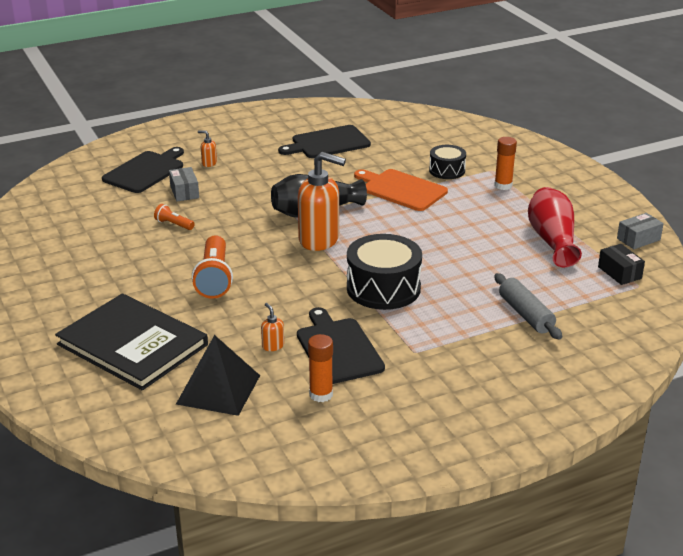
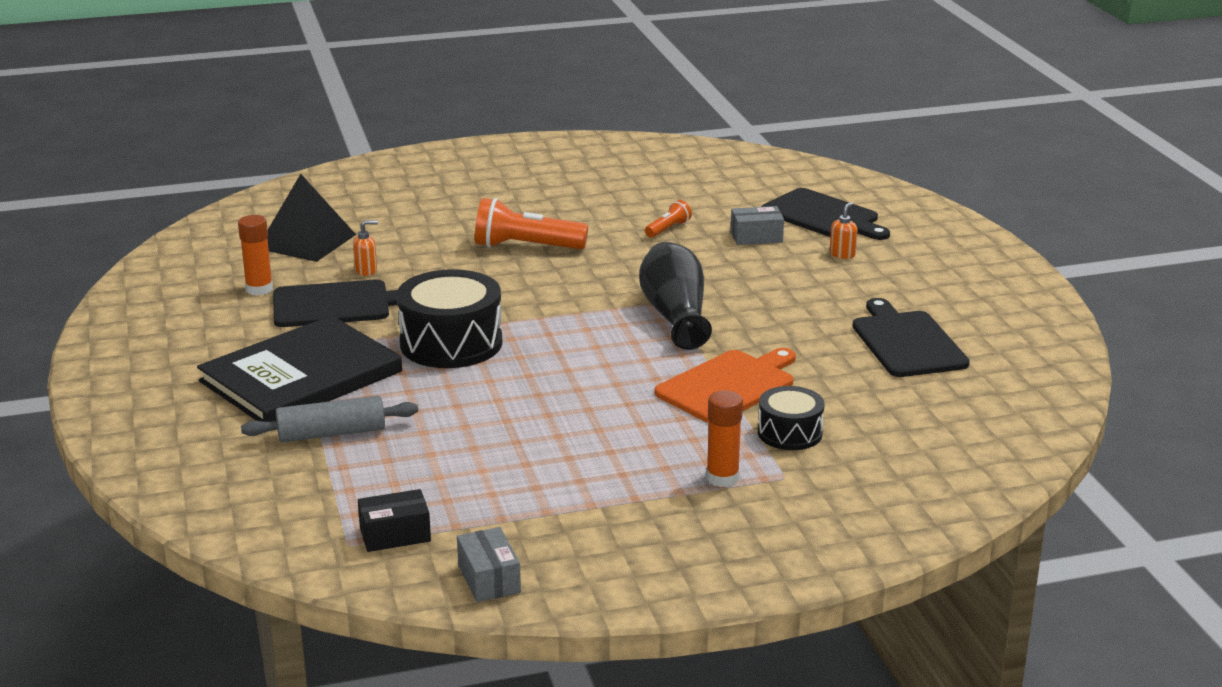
camera: 100 degrees right, 5 degrees down
(132, 344) = (414, 205): black book -> black book (301, 376)
(319, 240) = (594, 313): orange soap dispenser -> none
(552, 240) = (521, 492): red vase -> none

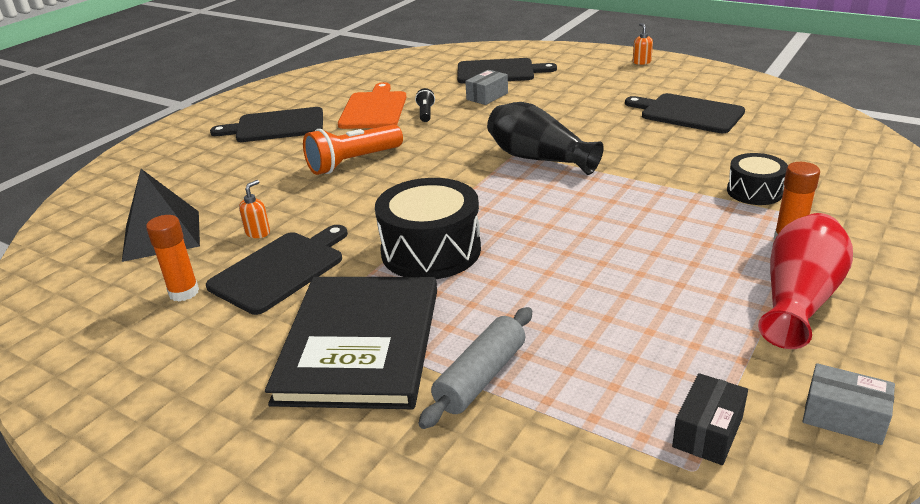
camera: 40 degrees left, 5 degrees up
(527, 185) = (276, 126): none -> black cutting board
(628, 513) = (798, 299): none -> red vase
(668, 229) = (425, 113): orange flashlight -> black flashlight
(728, 385) = (660, 182): orange cutting board -> orange cutting board (374, 109)
(842, 254) = (553, 85): orange soap dispenser -> orange soap dispenser (641, 62)

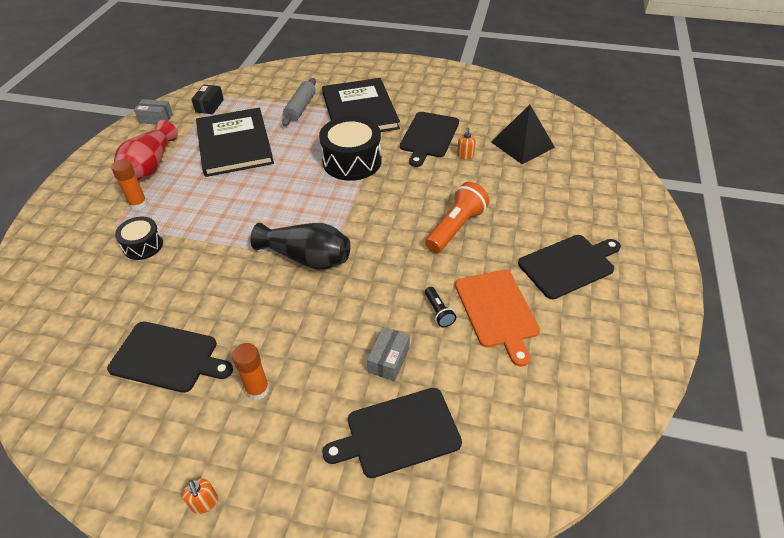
camera: 160 degrees right, 15 degrees up
(184, 292) = (467, 117): orange glue stick -> orange glue stick (257, 389)
(635, 314) = (234, 144): none -> black book

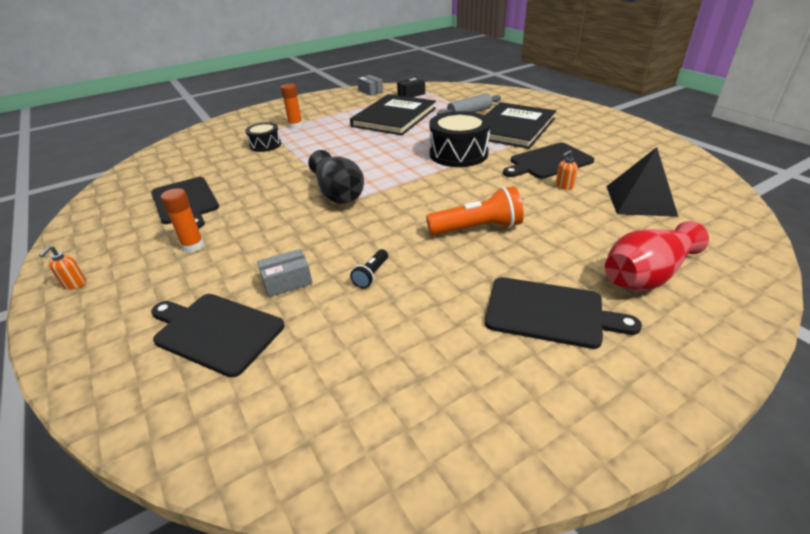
camera: 45 degrees right, 10 degrees down
(150, 166) = (331, 111): red vase -> red vase (647, 275)
(497, 311) = (420, 304): orange cutting board -> none

